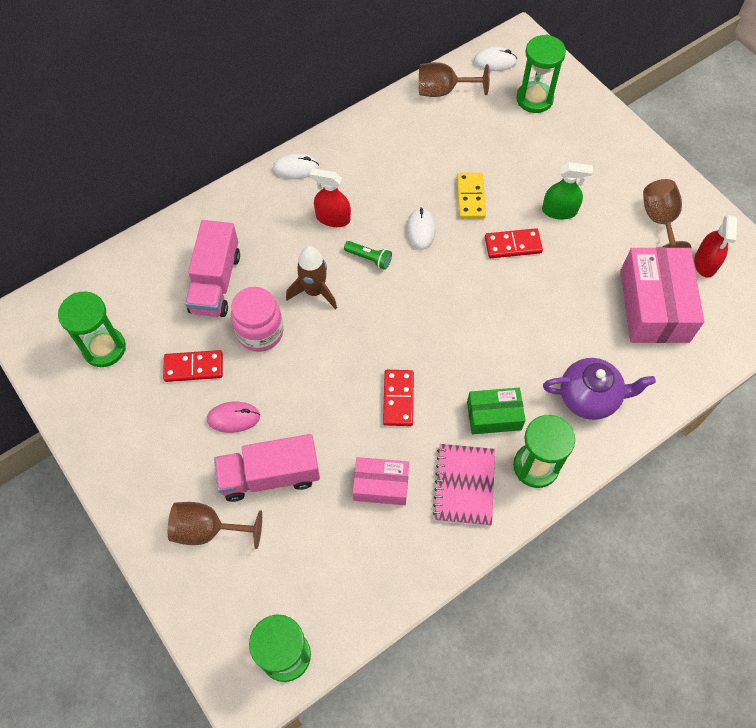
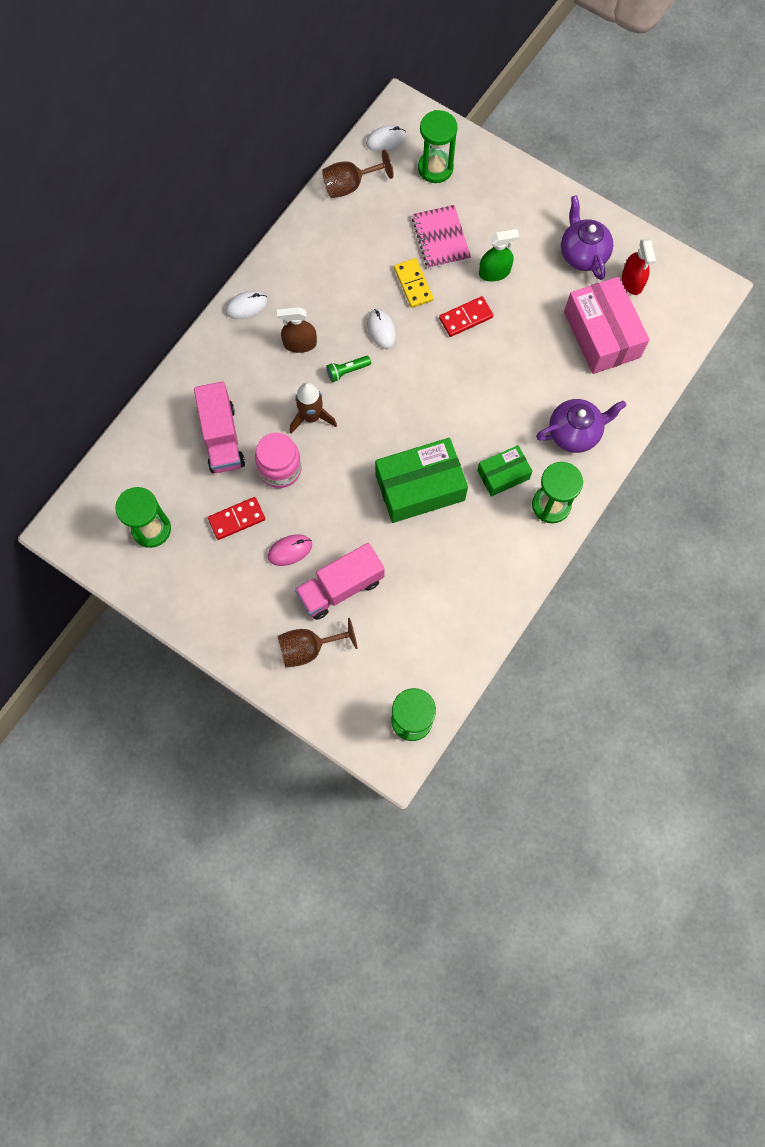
camera: 20 degrees left, 10 degrees up
(333, 218) = (300, 344): red spray bottle -> brown spray bottle
(369, 258) = (347, 371): green flashlight -> green flashlight turned 150 degrees clockwise
(381, 485) = (433, 563): pink box -> none
(398, 399) = (420, 487): red domino -> green box
(464, 485) = (500, 540): pink notebook -> pink notebook (441, 238)
(659, 221) = (582, 254): brown goblet -> purple teapot

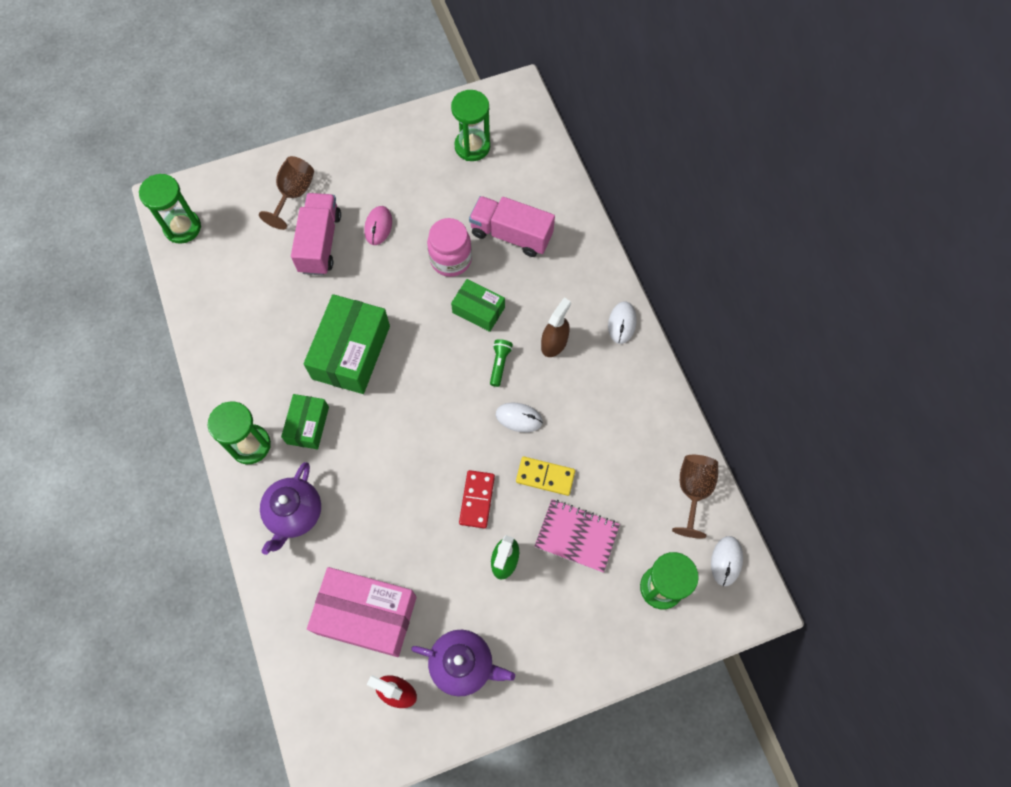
camera: 125 degrees right, 5 degrees down
(236, 519) = (434, 206): red domino -> none
(311, 417) = (478, 310): brown rocket -> green box

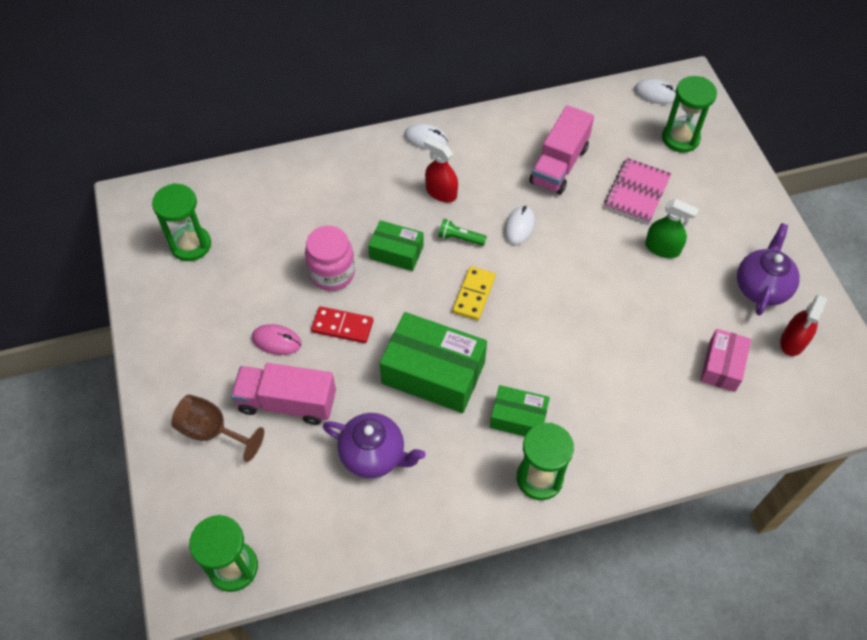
camera: 85 degrees left, 10 degrees down
(294, 514) = (620, 432): purple teapot -> purple teapot (374, 455)
(366, 615) = (722, 366): pink box -> pink box, size x0.57
(477, 500) = (602, 266): red domino -> red domino (342, 326)
(478, 310) = (396, 252): green box -> green box turned 75 degrees clockwise
(511, 235) = (311, 218): pink truck -> pink truck (559, 165)
(545, 477) = (580, 211): yellow domino -> yellow domino (474, 294)
(554, 343) = (441, 192): brown spray bottle -> red spray bottle
(693, 491) = (594, 107): brown goblet -> none

